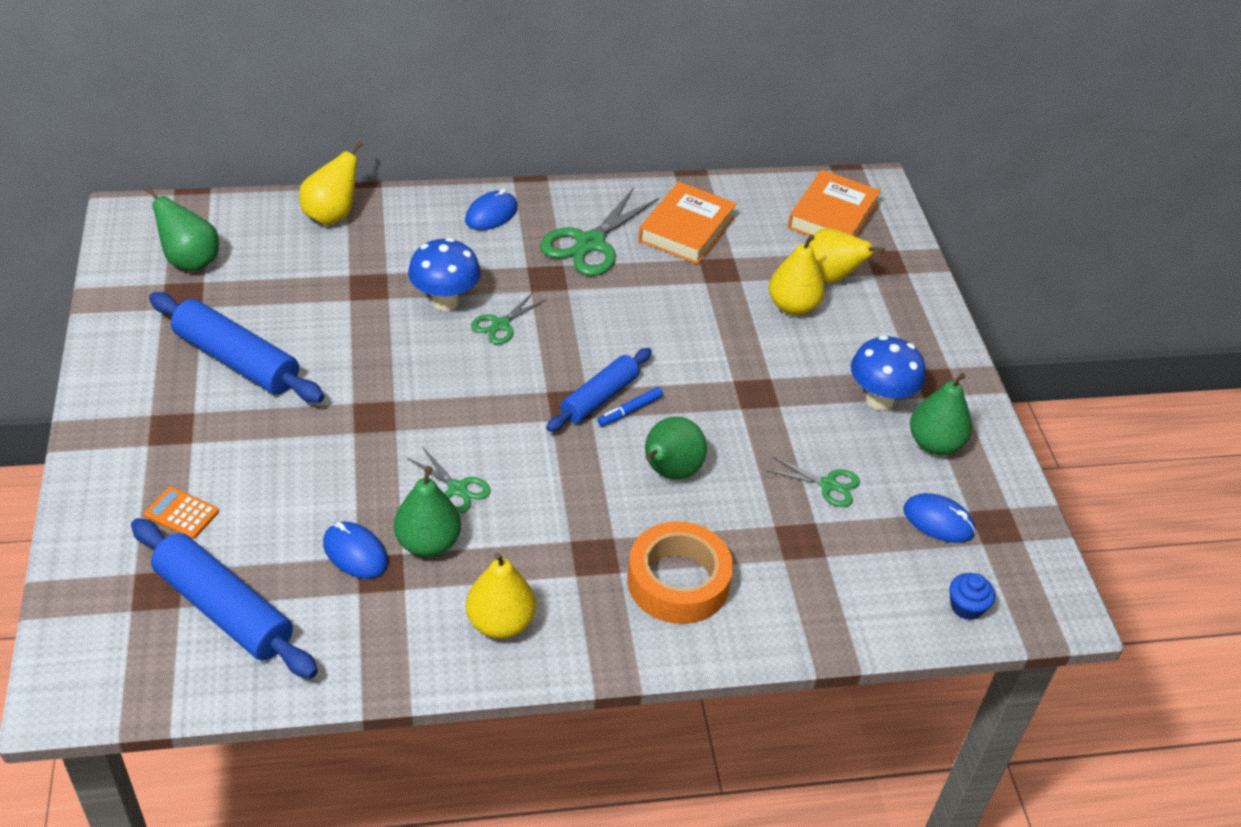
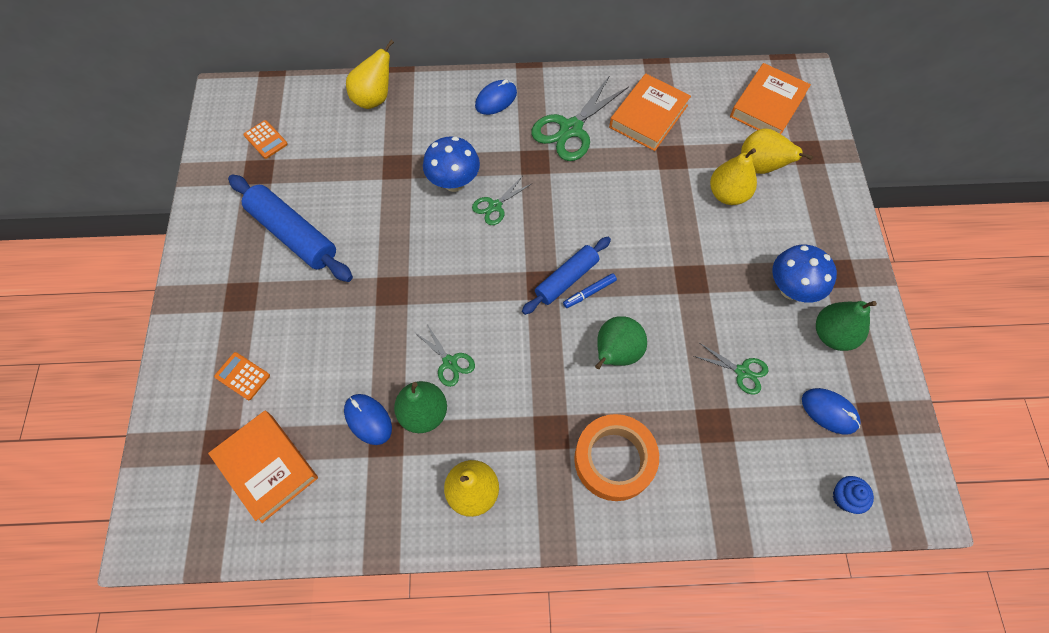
camera: 10 degrees right, 20 degrees up
(190, 261) = (266, 140): green pear -> orange calculator
(223, 609) = (267, 467): blue rolling pin -> orange book

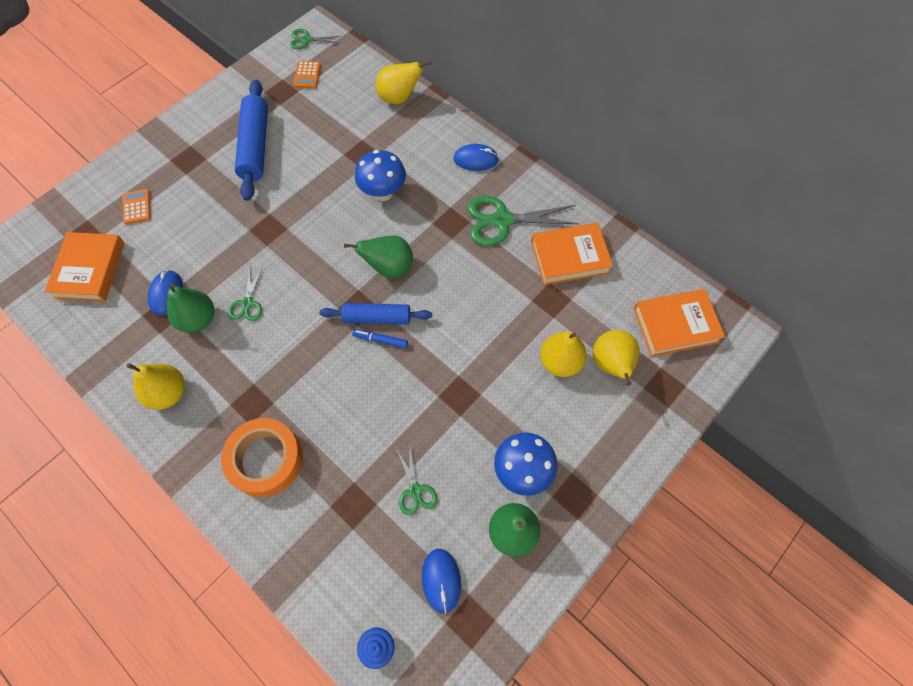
camera: 45 degrees right, 0 degrees up
(495, 206) = (390, 230): green scissors -> green scissors (306, 40)
(616, 353) = (349, 395): green pear -> green pear (389, 267)

